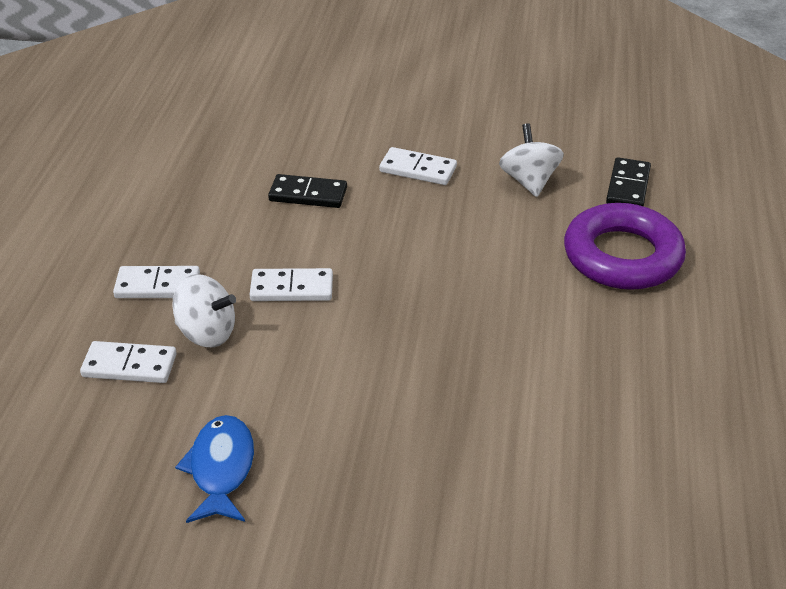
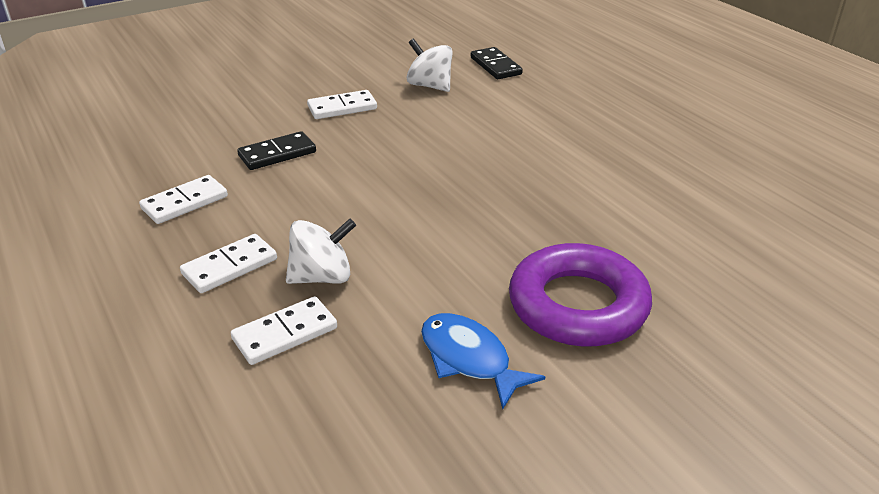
camera: 40 degrees left, 5 degrees down
(292, 288) = (351, 216): white domino -> white domino (185, 203)
(622, 256) = (546, 102): purple ring -> purple ring (578, 305)

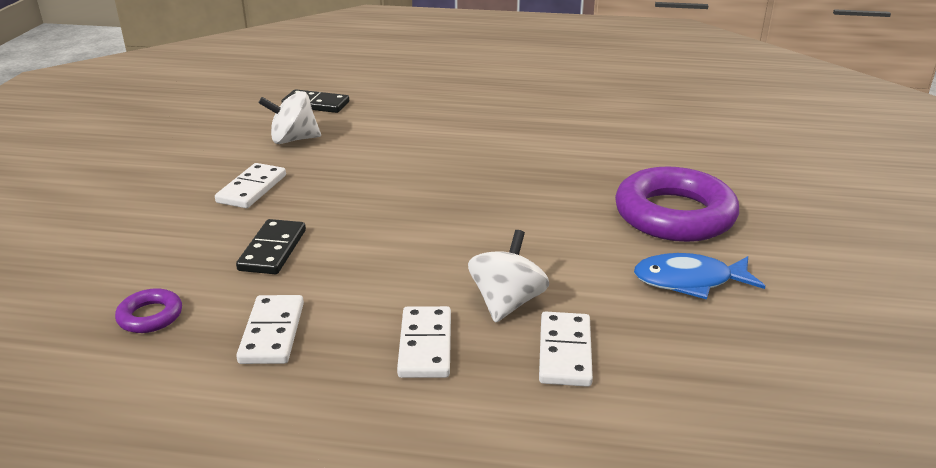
camera: 50 degrees left, 5 degrees down
(160, 155) = (150, 316): none -> purple ring

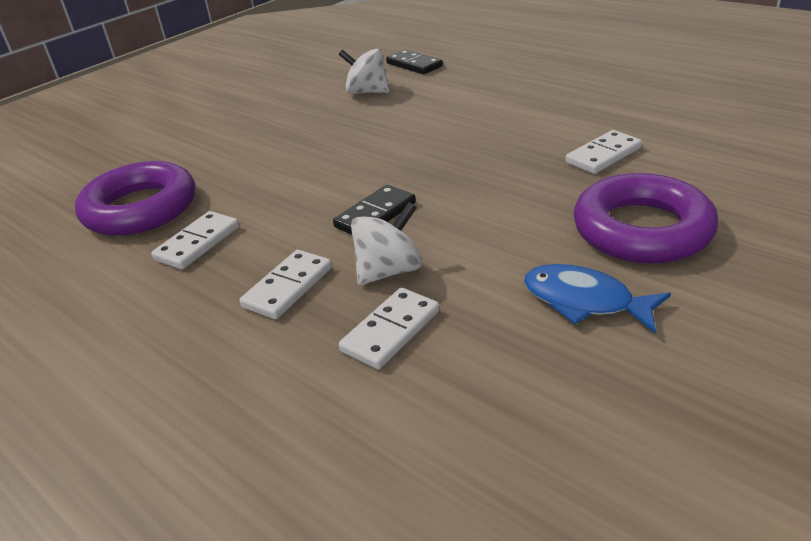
camera: 35 degrees right, 5 degrees up
(150, 316) = (141, 208): purple ring -> purple ring, size x2.29
(252, 189) = (297, 127): white domino -> white domino (603, 155)
(273, 250) = (263, 179): black domino -> black domino (375, 215)

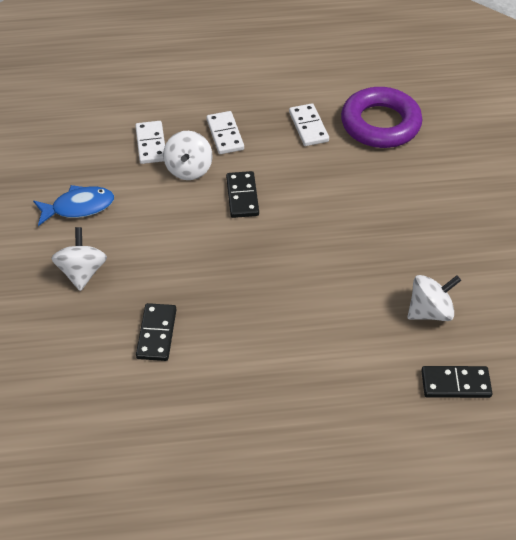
camera: 130 degrees right, 15 degrees up
(603, 155) = (157, 334): white domino -> black domino
(642, 229) = (82, 272): purple ring -> white spinning top

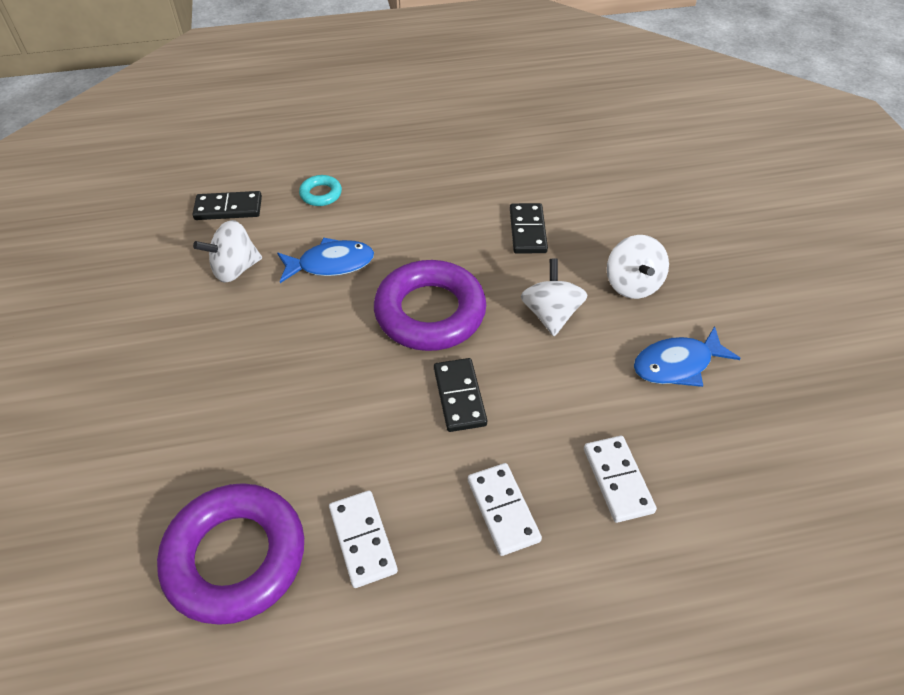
camera: 175 degrees right, 0 degrees up
(189, 169) = (545, 436): white spinning top -> white spinning top (551, 314)
(257, 259) = (430, 312): none -> purple ring
(343, 310) = (331, 264): none -> blue fish
(362, 396) = (321, 194): none -> turquoise ring

